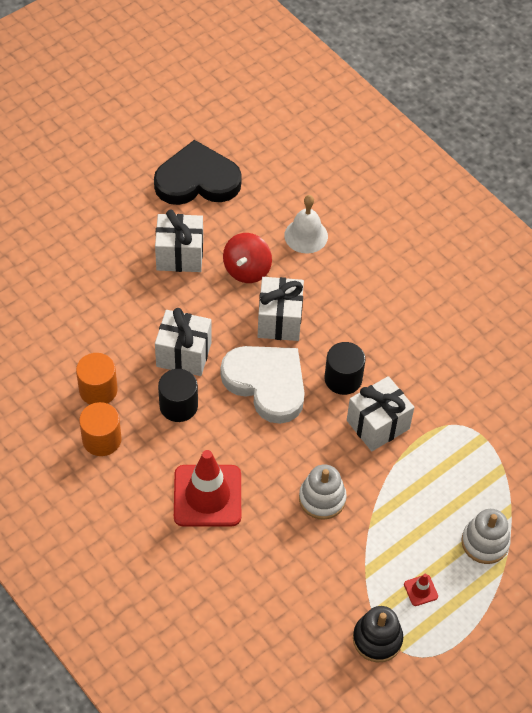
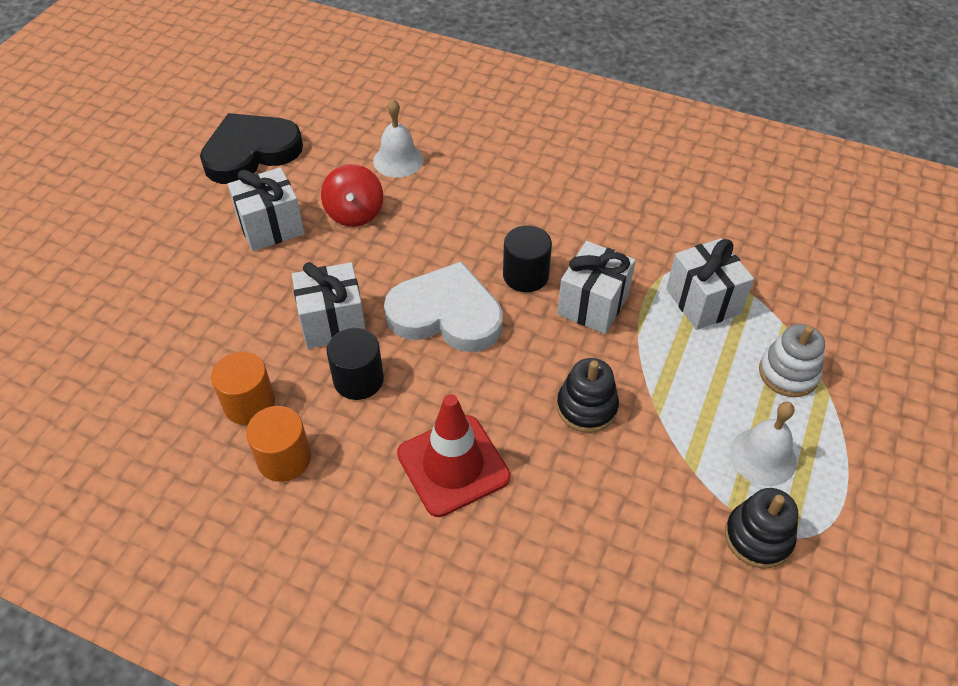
camera: 25 degrees left, 5 degrees down
(279, 320) = (420, 247): white gift -> white gift (703, 301)
(322, 498) = (586, 407): white stacking toy -> black stacking toy
(420, 590) = (763, 456): red traffic cone -> white bell

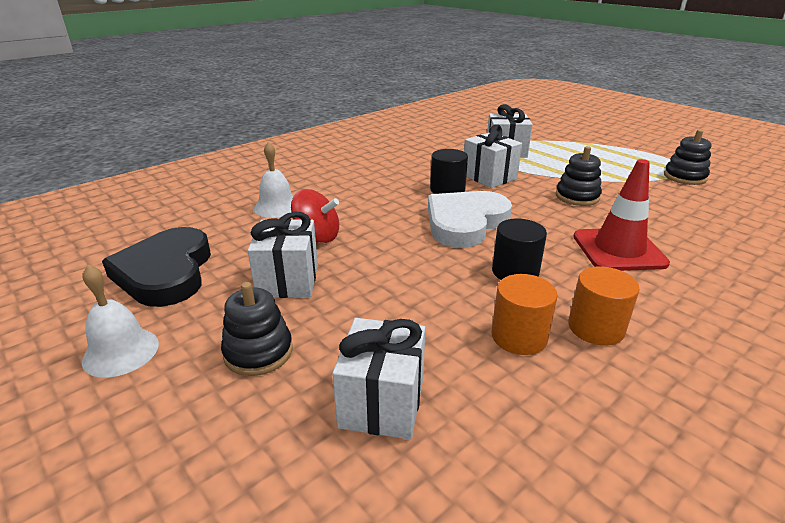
camera: 65 degrees left, 20 degrees down
(173, 253) = (258, 352): none -> black stacking toy
(333, 323) = (441, 271): white gift -> white gift (382, 402)
(763, 456) = (627, 164): white bell -> white bell (121, 352)
(788, 373) = (570, 146): white stacking toy -> none

